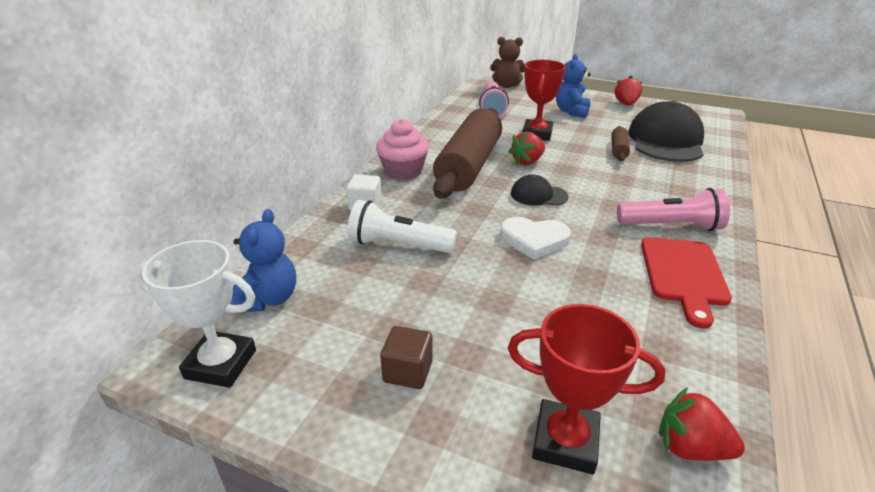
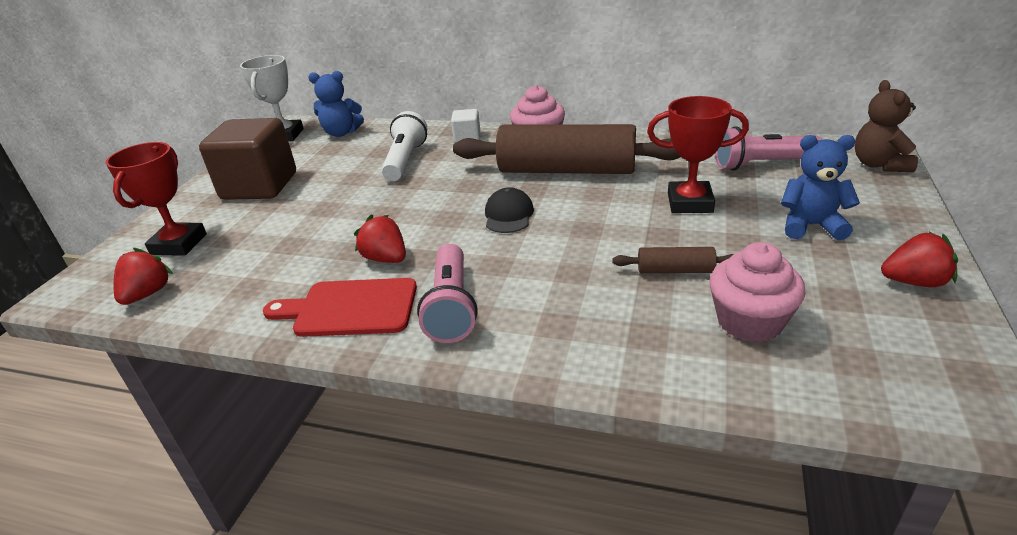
camera: 85 degrees right, 0 degrees up
(408, 371) = (259, 186): brown cube -> brown cube, size x2.18
(527, 162) = (594, 202): red strawberry -> red strawberry (386, 259)
(534, 240) = (415, 218): white heart -> none
(666, 140) = (749, 321): black cap -> pink cupcake

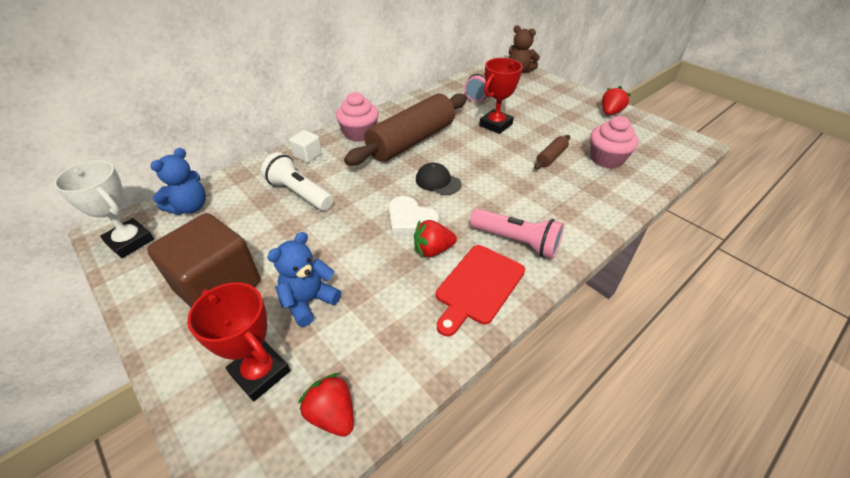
camera: 60 degrees left, 10 degrees up
(423, 227) = (410, 219): none -> white heart
(811, 226) = (550, 109): blue teddy bear -> blue teddy bear (309, 301)

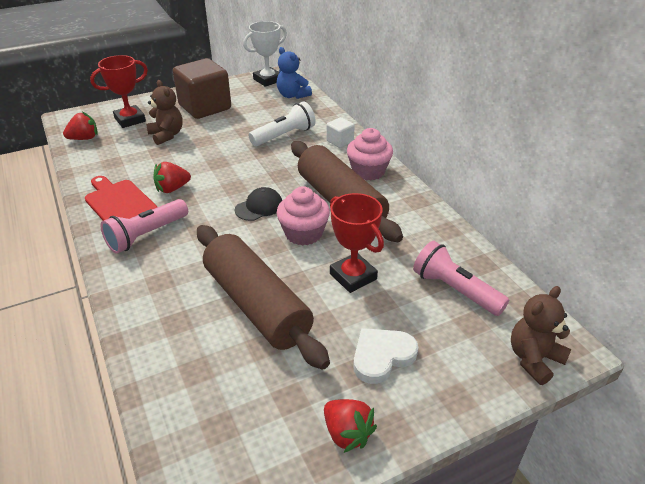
camera: 105 degrees right, 5 degrees down
(309, 301) = (167, 135): blue teddy bear -> brown teddy bear
(410, 219) = (215, 183): white heart -> white heart (382, 356)
(433, 250) = (172, 189): red strawberry -> red strawberry turned 120 degrees counterclockwise
(551, 157) = (257, 305): brown rolling pin -> brown rolling pin, size x2.38
(606, 159) = (225, 361): pink cupcake -> pink cupcake (303, 233)

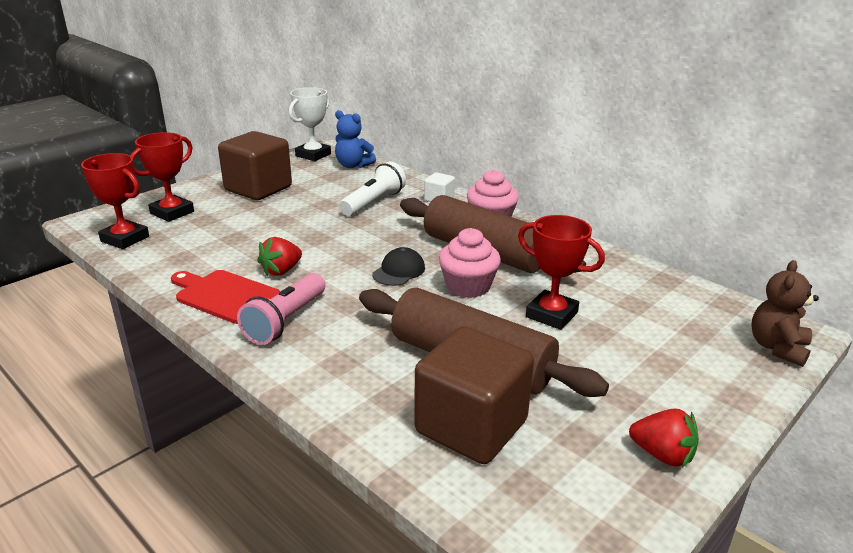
camera: 20 degrees left, 10 degrees down
(84, 138) = (125, 239): red strawberry -> red trophy
(167, 135) = (232, 221): brown teddy bear -> none
(216, 363) = (471, 426): none -> brown cube
(382, 356) = (639, 378): white heart -> none
(454, 290) = (659, 306): pink flashlight -> none

